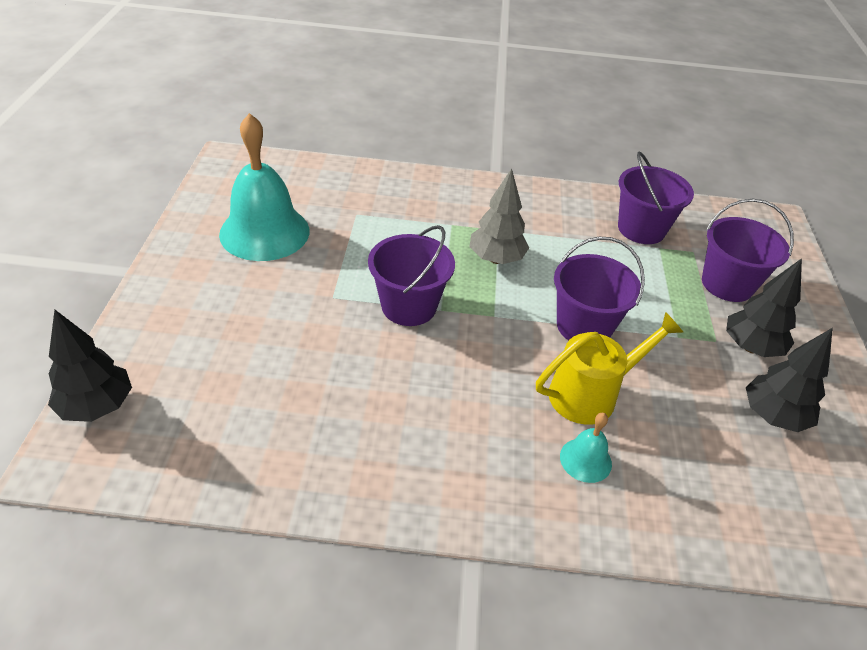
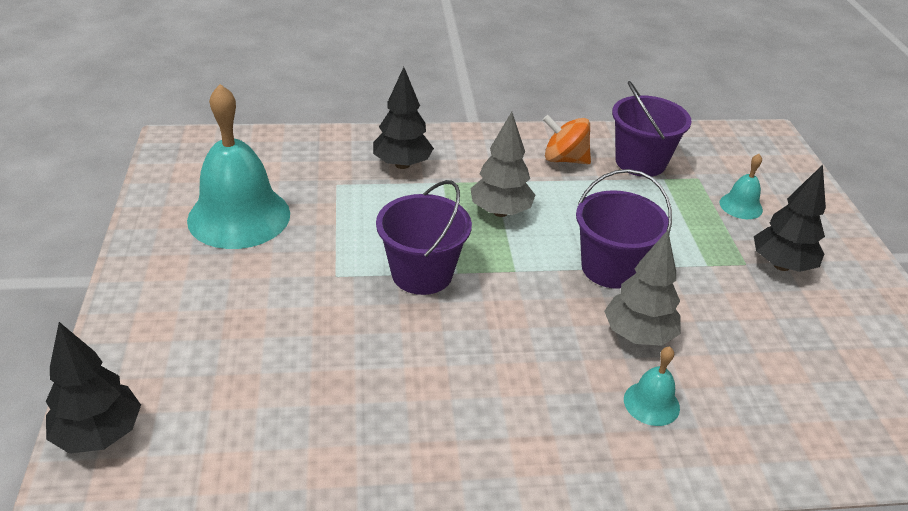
camera: 10 degrees left, 5 degrees down
(569, 217) = (564, 159): none -> orange spinning top
(591, 394) = (638, 335): yellow watering can -> grey tree
(727, 284) = (741, 206): purple bucket -> turquoise bell
(772, 416) = (821, 330): black tree -> black tree (402, 164)

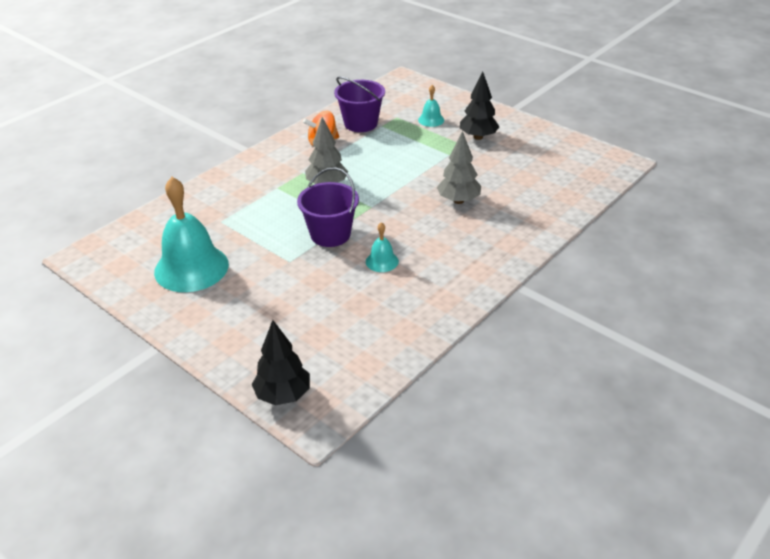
camera: 40 degrees left, 0 degrees up
(402, 164) = (241, 191): black tree -> none
(611, 268) = (411, 180): purple bucket -> none
(651, 403) = (496, 223): turquoise bell -> turquoise bell (382, 261)

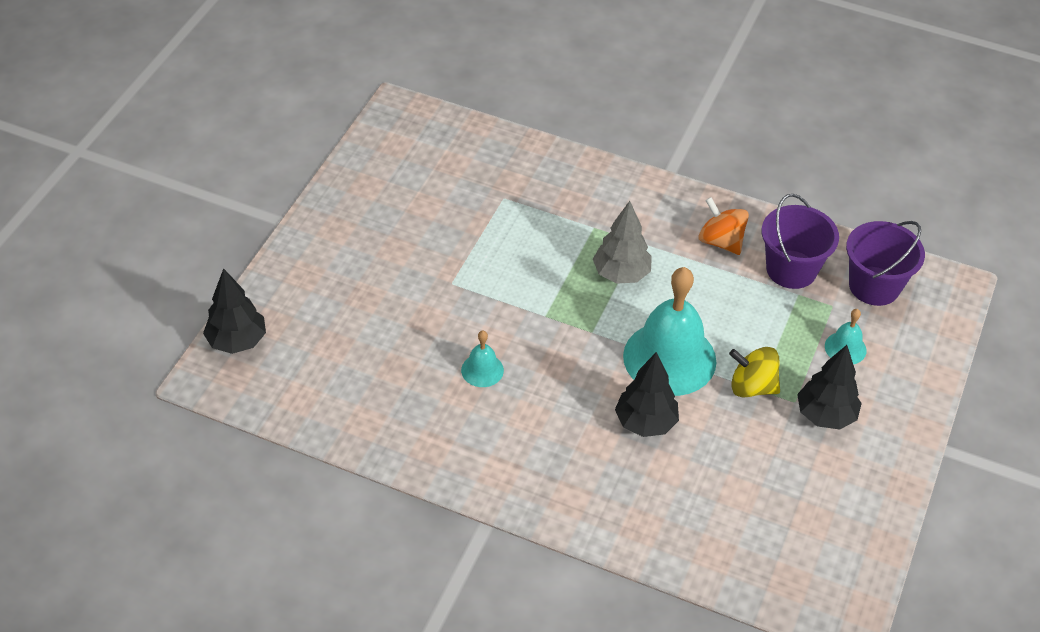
camera: 70 degrees right, 10 degrees up
(191, 268) = (410, 202): turquoise bell -> turquoise bell (669, 358)
(330, 234) = (517, 306): purple bucket -> purple bucket (874, 286)
(446, 156) = (752, 387): none -> yellow spinning top
(458, 200) = (645, 423): grey tree -> black tree

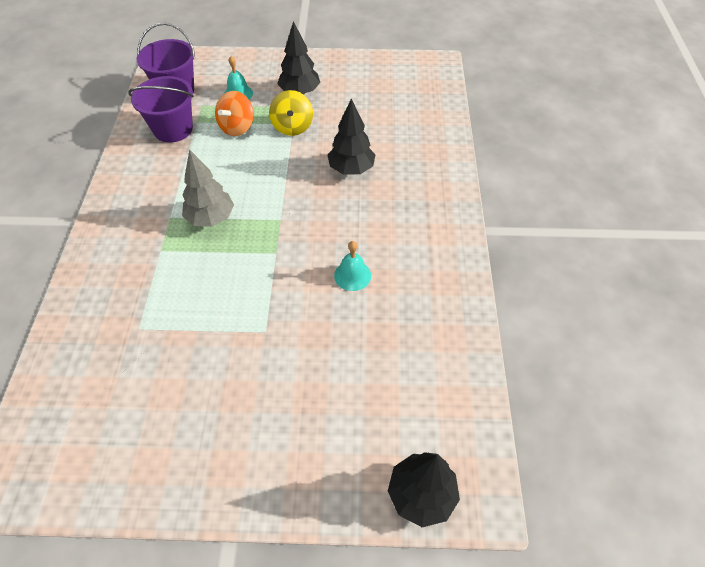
camera: 110 degrees left, 5 degrees up
(669, 358) = (286, 171): turquoise bell -> none
(721, 241) = (155, 170): orange spinning top -> orange spinning top (237, 127)

